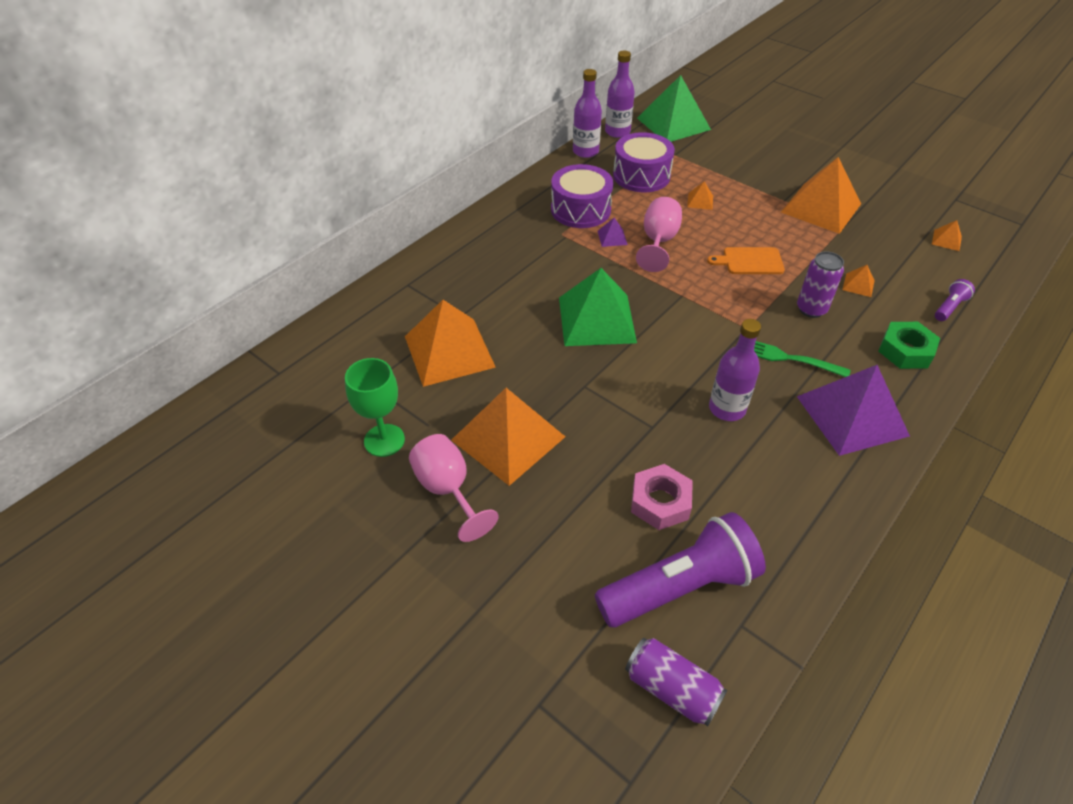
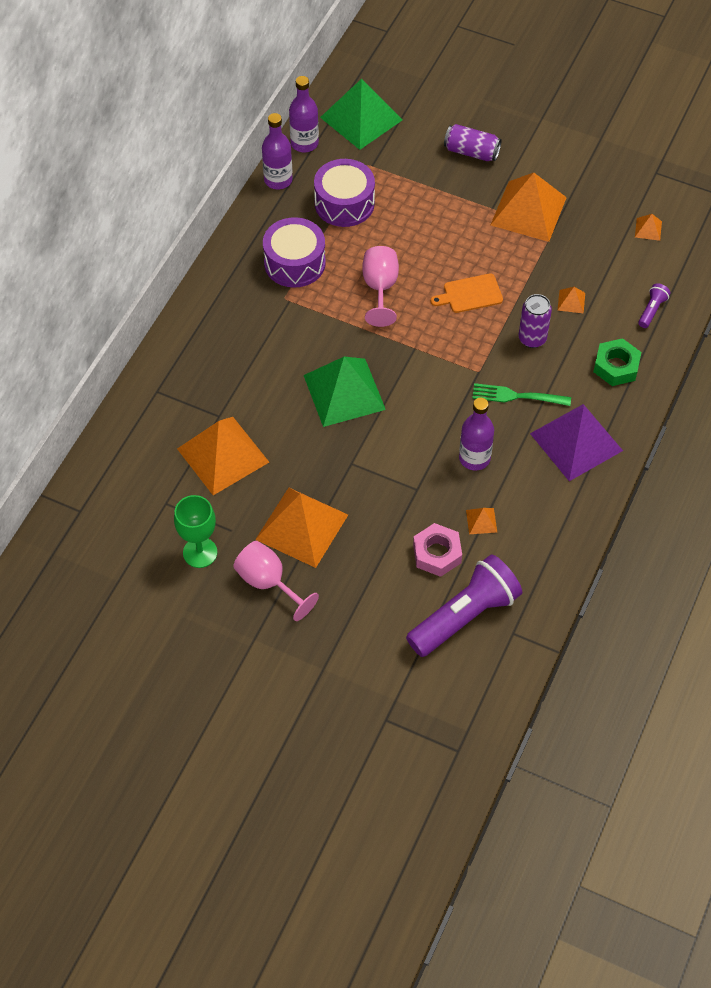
camera: 15 degrees left, 10 degrees up
(612, 237) = (334, 292): purple pyramid -> none
(672, 689) = (473, 687): purple can -> purple can (471, 152)
(700, 201) = (410, 226): orange pyramid -> orange pyramid (481, 521)

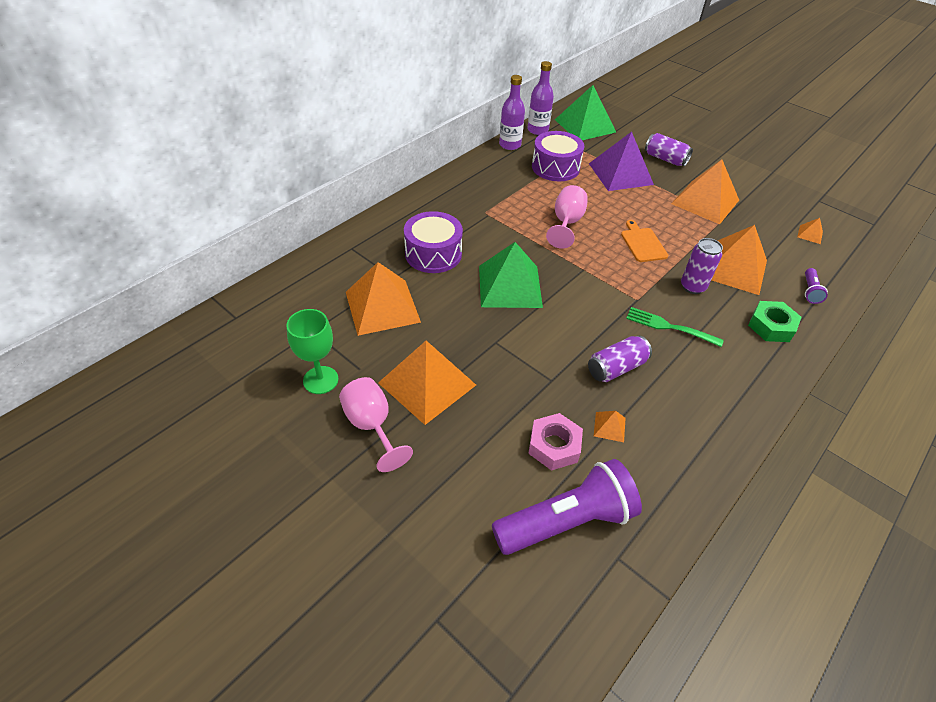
camera: 15 degrees right, 10 degrees down
(294, 263) = (502, 193): purple drum -> purple drum (433, 254)
(470, 294) = (643, 243): orange cutting board -> orange cutting board turned 75 degrees clockwise
(474, 458) = (616, 368): purple bottle -> purple can
(571, 301) = (733, 268): orange pyramid -> orange pyramid, size x2.43
(576, 442) = (722, 379): purple pyramid -> purple pyramid (620, 174)
(652, 310) = (810, 291): purple flashlight -> purple flashlight turned 150 degrees clockwise

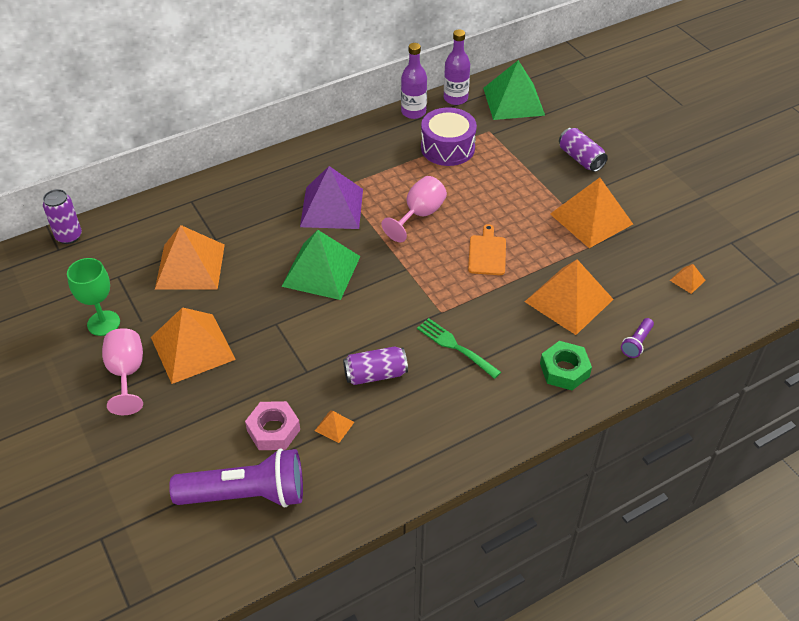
camera: 20 degrees right, 0 degrees up
(433, 254) = (265, 222): purple drum -> none
(620, 174) = (516, 168): purple pyramid -> purple pyramid (331, 207)
(692, 286) = (509, 311): purple can -> purple can (69, 236)

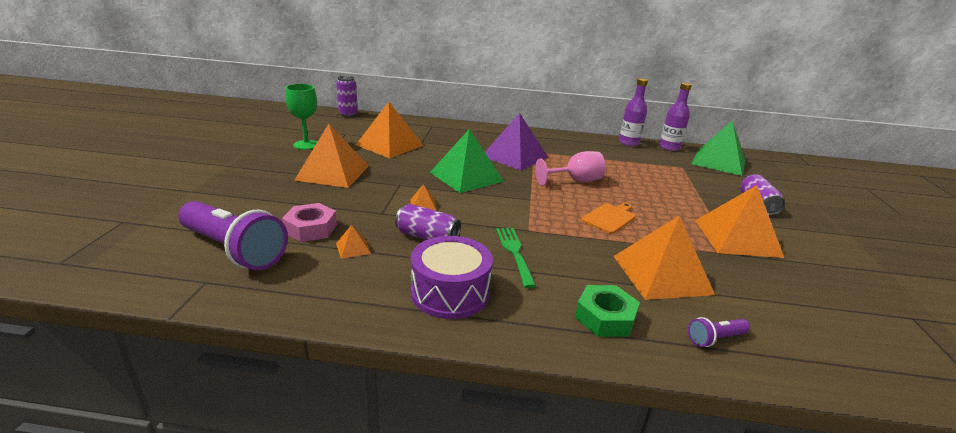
camera: 35 degrees right, 20 degrees down
(127, 374) = (279, 166): pink goblet -> none
(447, 148) = (637, 163): purple drum -> purple drum (450, 292)
(687, 280) = (827, 321): orange pyramid -> orange pyramid (423, 205)

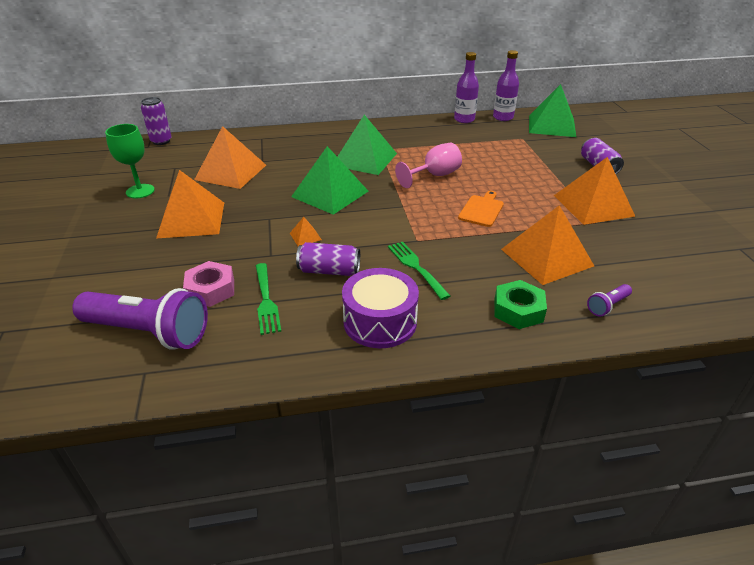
camera: 15 degrees left, 10 degrees up
(353, 248) = (266, 300): orange pyramid -> green fork
(514, 156) = (364, 159): purple pyramid -> green pyramid

